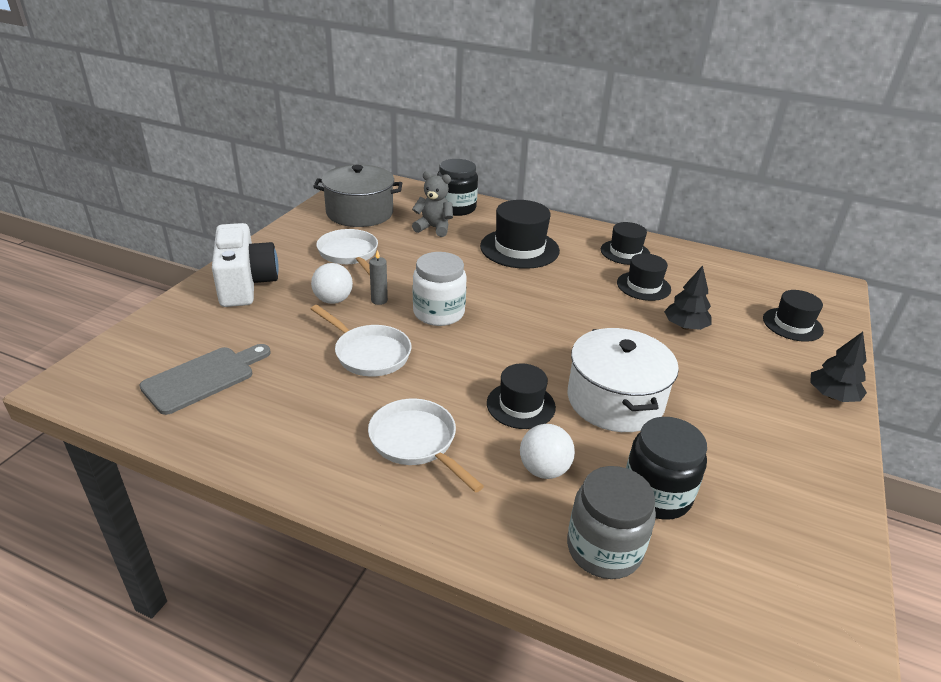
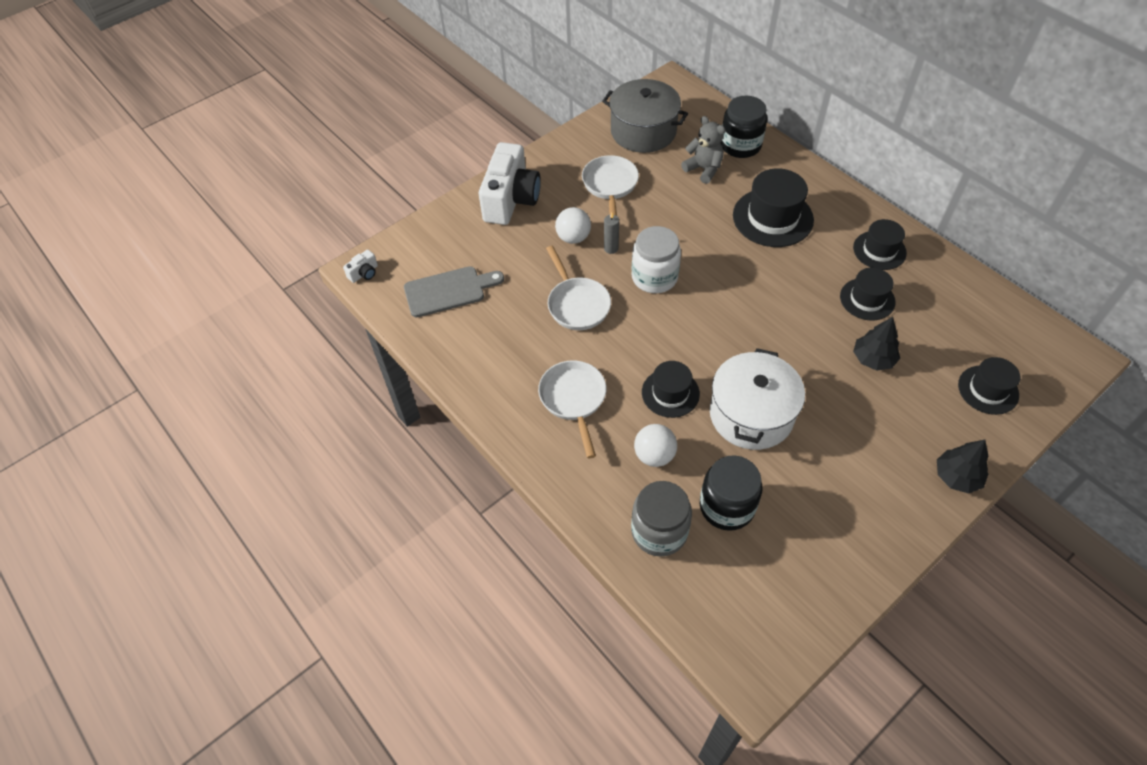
camera: 30 degrees right, 20 degrees up
(76, 387) = (364, 273): none -> white camera

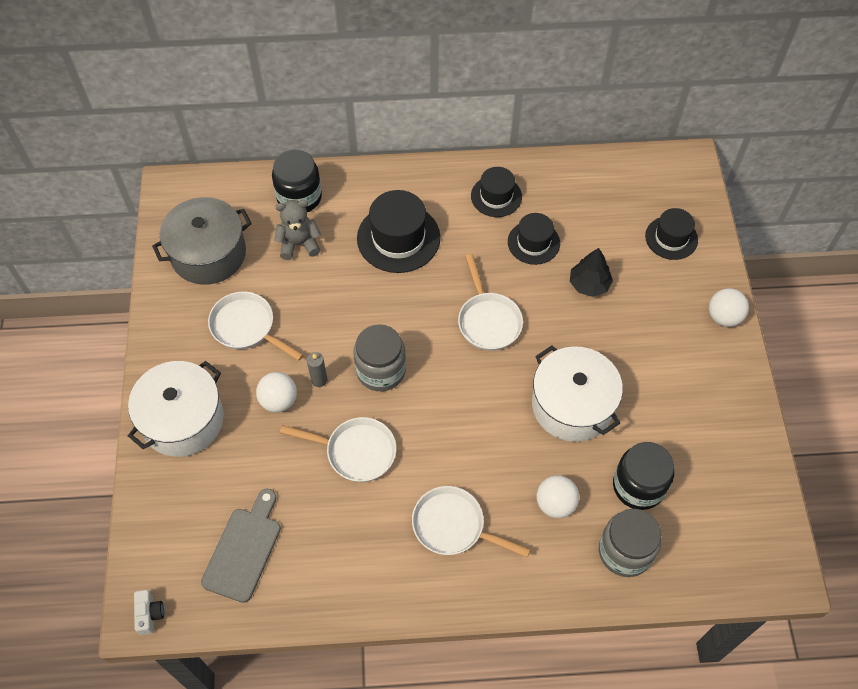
camera: 55 degrees left, 5 degrees up
(511, 199) = (183, 419): white camera -> white pot
(654, 277) = (381, 370): white jar -> grey jar
(670, 393) = (506, 447): black hat -> none
(765, 314) = (488, 321): none -> white pan
(957, 477) = (723, 317): black tree -> white ball

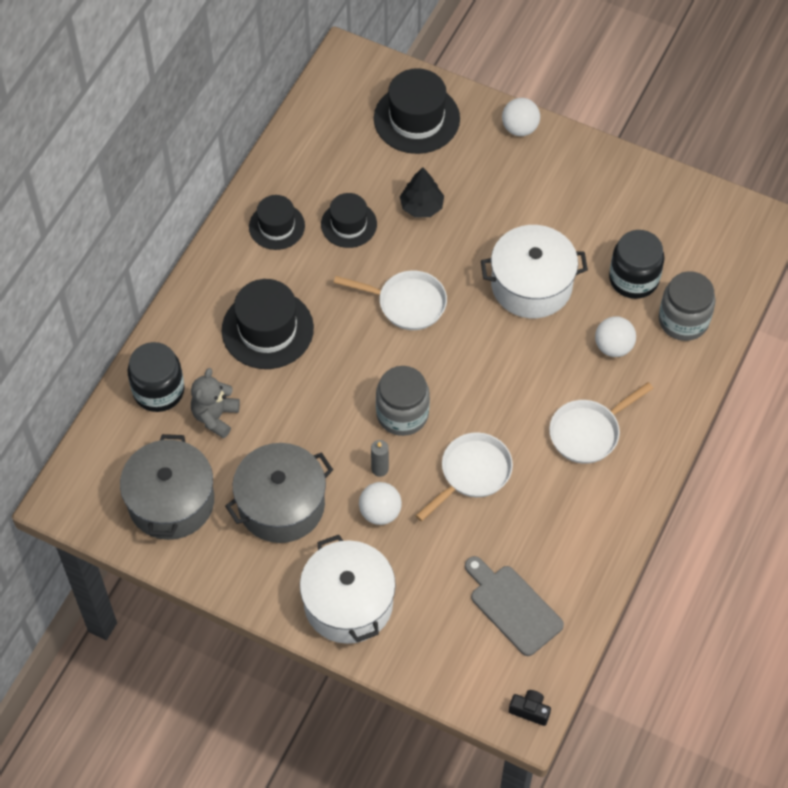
camera: 60 degrees left, 0 degrees up
(150, 614) = (530, 710): white camera -> black camera
(246, 327) = (281, 504): white pan -> grey pot
(671, 238) = (416, 119): black hat -> black hat, size x1.59

